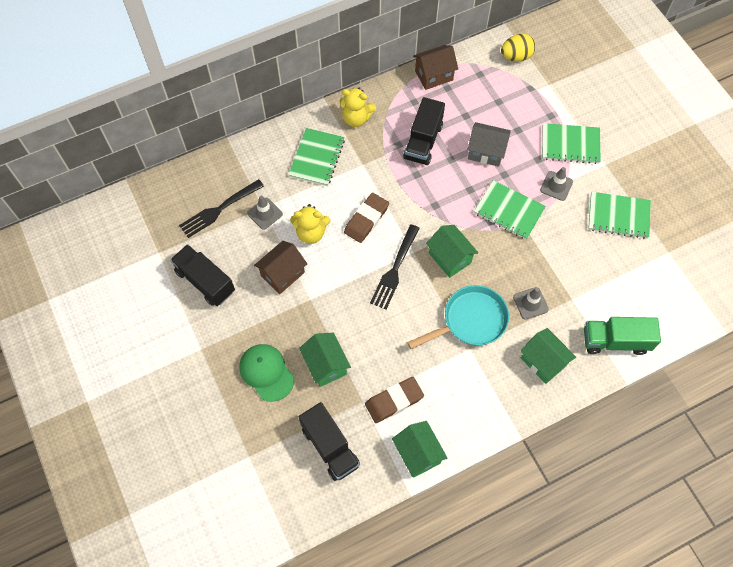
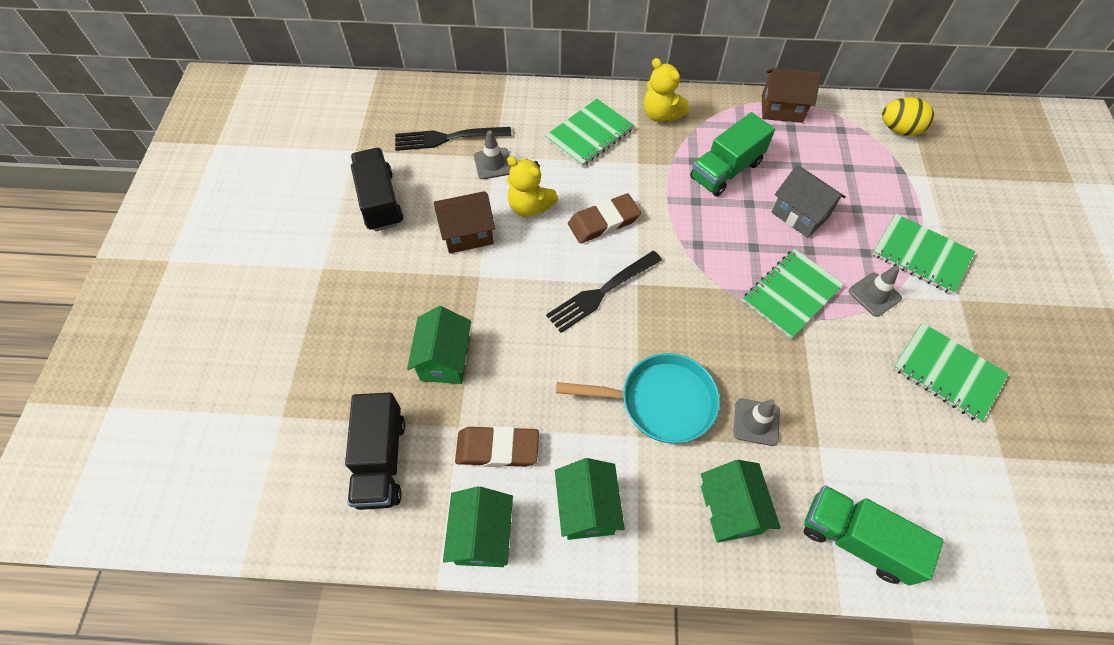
camera: 30 degrees right, 5 degrees down
(266, 372) = (372, 331): green cap -> none
(423, 141) = (726, 170): black truck -> green truck
(450, 258) = (679, 312): green house -> green house (587, 508)
(509, 211) = (791, 294): green notebook -> green notebook turned 75 degrees clockwise

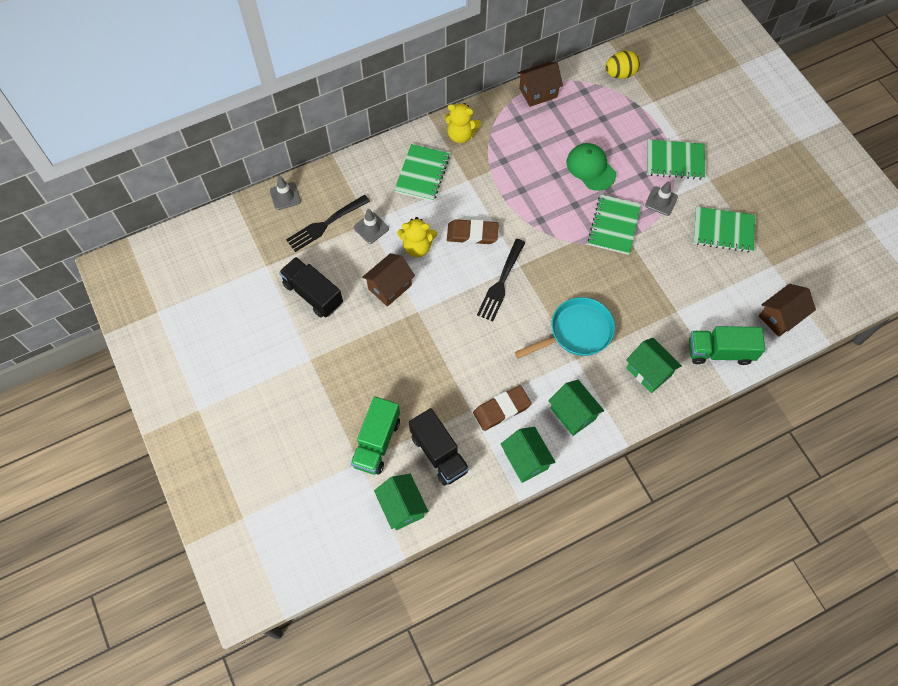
camera: 30 degrees left, 5 degrees up
(445, 359) = (434, 375): green house -> green house (402, 507)
(603, 222) = (472, 234): brown eraser -> brown eraser turned 60 degrees clockwise
(726, 170) = (528, 157): green truck -> green truck (377, 442)
(756, 422) = (636, 315): grey traffic cone -> grey traffic cone (285, 196)
(800, 215) = (591, 168): grey house -> green cap
(981, 539) = (780, 317): none -> brown house

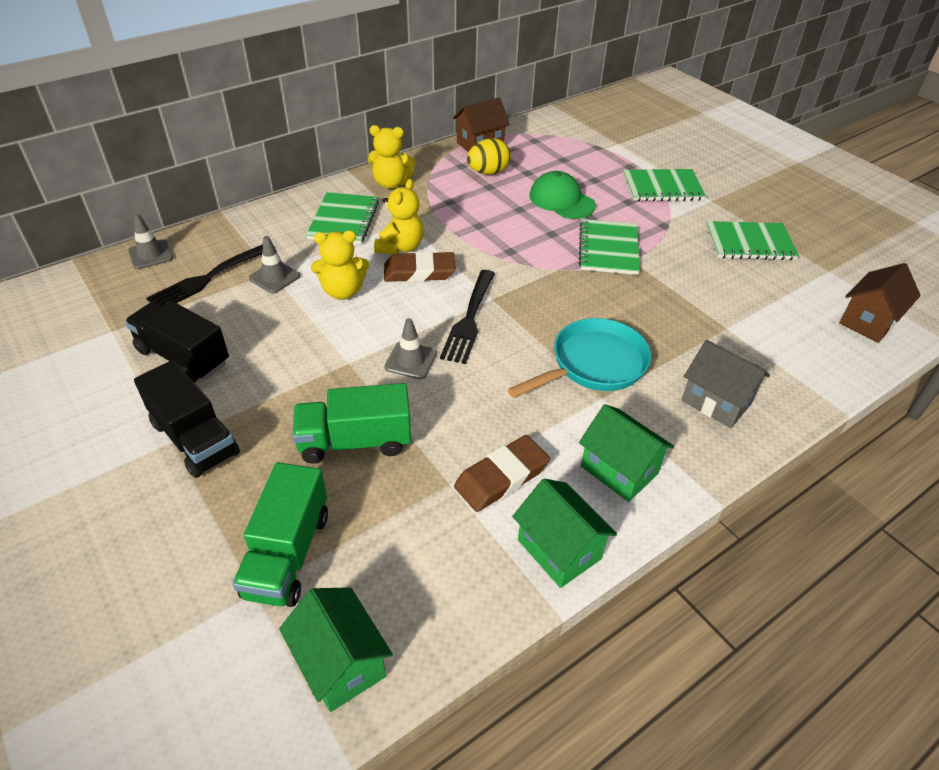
camera: 10 degrees left, 20 degrees down
(390, 287) = (304, 338): brown house -> none
(439, 453) = (403, 558): black truck -> black truck (195, 438)
(461, 207) = (400, 247): none -> yellow teddy bear
(620, 74) = (572, 126): yellow egg -> yellow egg (488, 172)
(648, 372) = (716, 402): green house -> grey house
(661, 201) = (660, 222): grey traffic cone -> grey traffic cone (411, 360)
(720, 352) = (807, 367): green truck -> green truck (355, 441)

